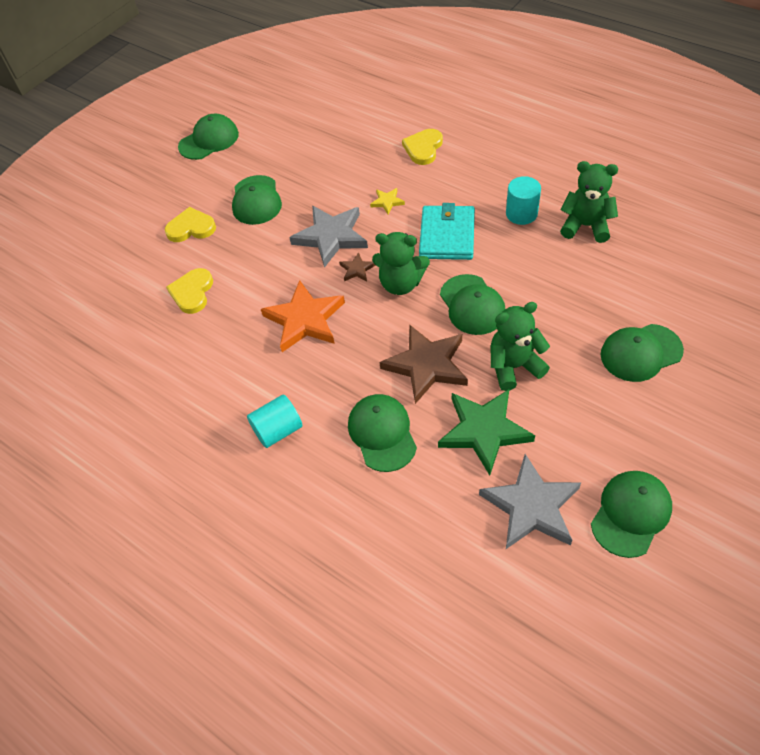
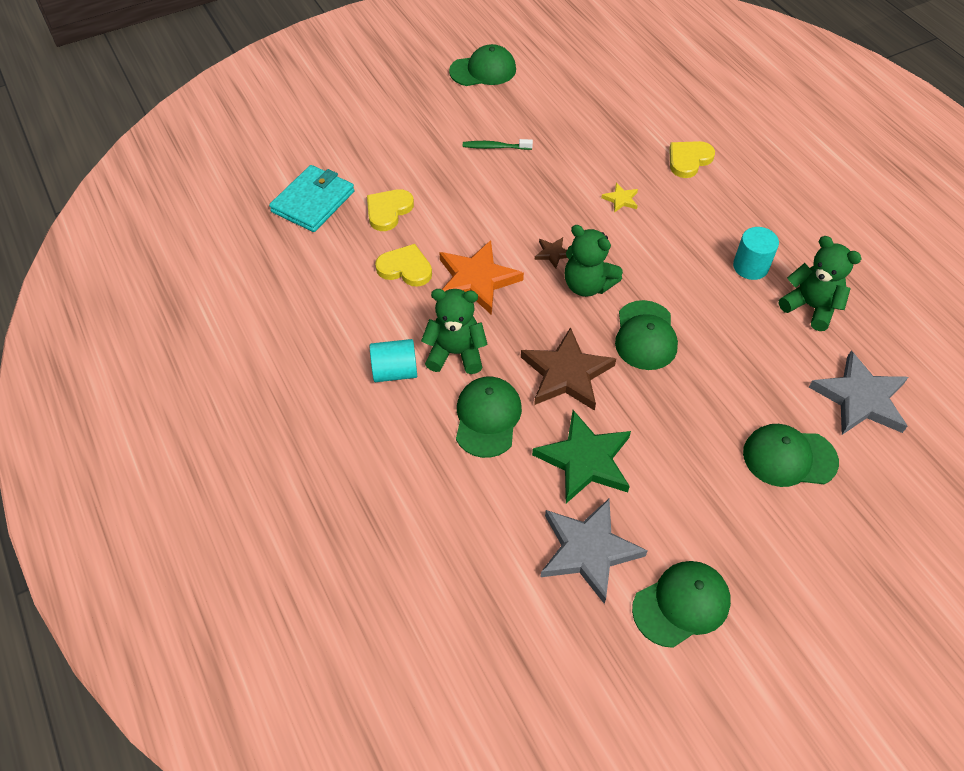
camera: 20 degrees right, 0 degrees up
(191, 228) = (420, 149): yellow heart -> yellow heart (405, 268)
(256, 200) = (495, 147): green cap -> green toothbrush
(331, 237) = (546, 211): grey star -> grey star (860, 398)
(447, 236) = (661, 257): turquoise wallet -> turquoise wallet (313, 202)
(514, 366) = (651, 413): green teddy bear -> green teddy bear (455, 353)

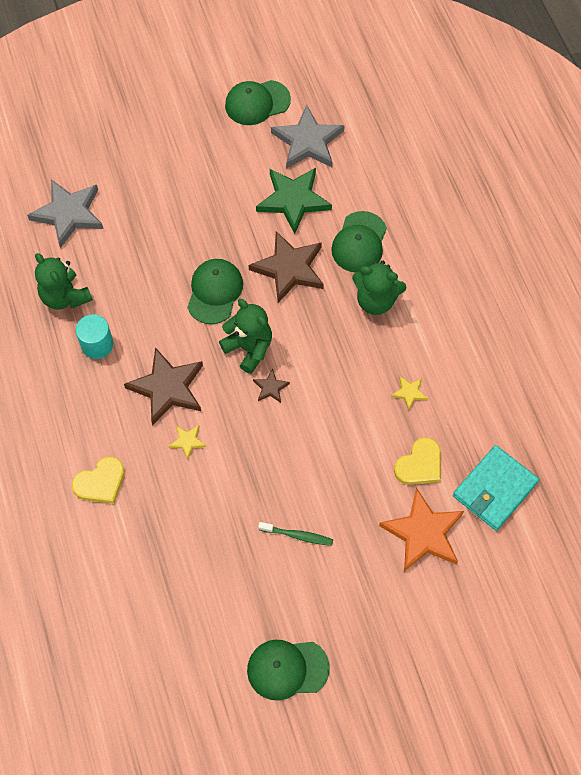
camera: 170 degrees left, 10 degrees up
(395, 371) = (427, 292): turquoise cylinder -> none
(405, 268) = (409, 393): yellow heart -> yellow star
(476, 280) = (346, 369): orange star -> orange star (423, 533)
(659, 239) = (167, 388): none -> brown star
(789, 457) = (144, 180): green cap -> none

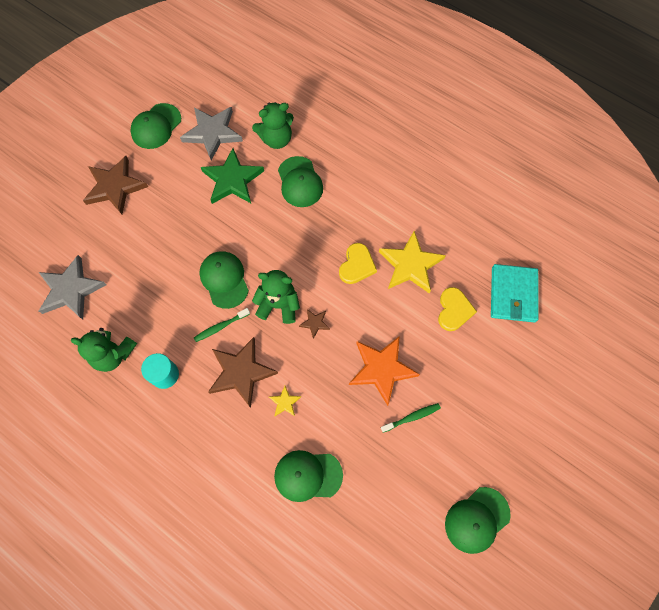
camera: 35 degrees left, 5 degrees up
(100, 482) = (243, 478): yellow heart -> yellow heart (357, 265)
(160, 520) = (308, 475): none -> green cap
(179, 334) = (220, 327): none -> green toothbrush
(289, 268) = (265, 230): brown star -> brown star (115, 187)
(376, 300) = (341, 215): green teddy bear -> green teddy bear (276, 139)
(409, 393) = (410, 265): yellow star -> yellow star, size x2.20
(423, 533) = (492, 356): orange star -> orange star (382, 369)

